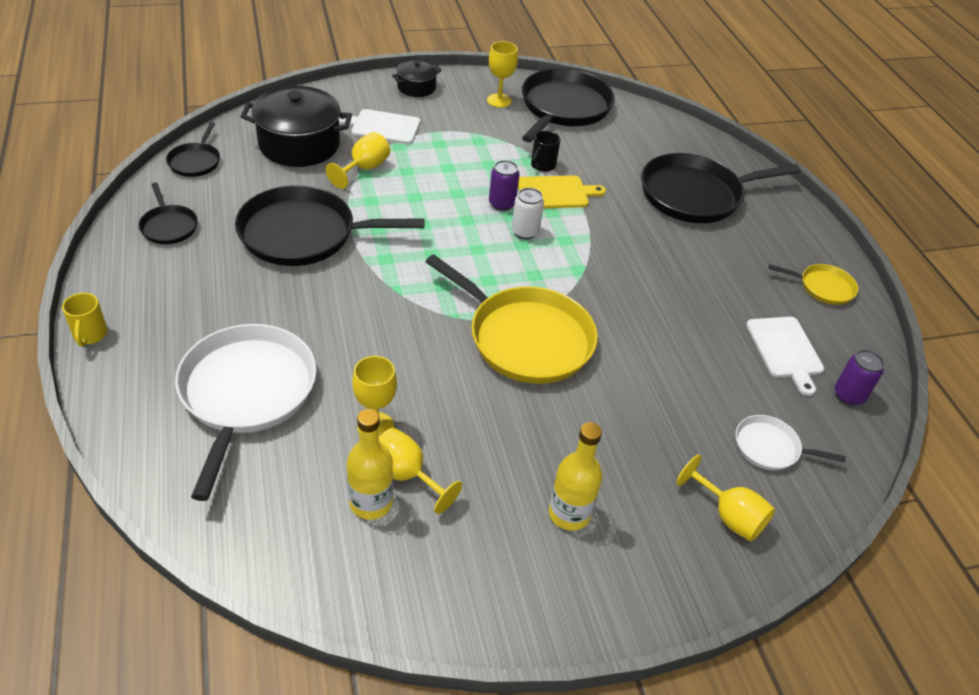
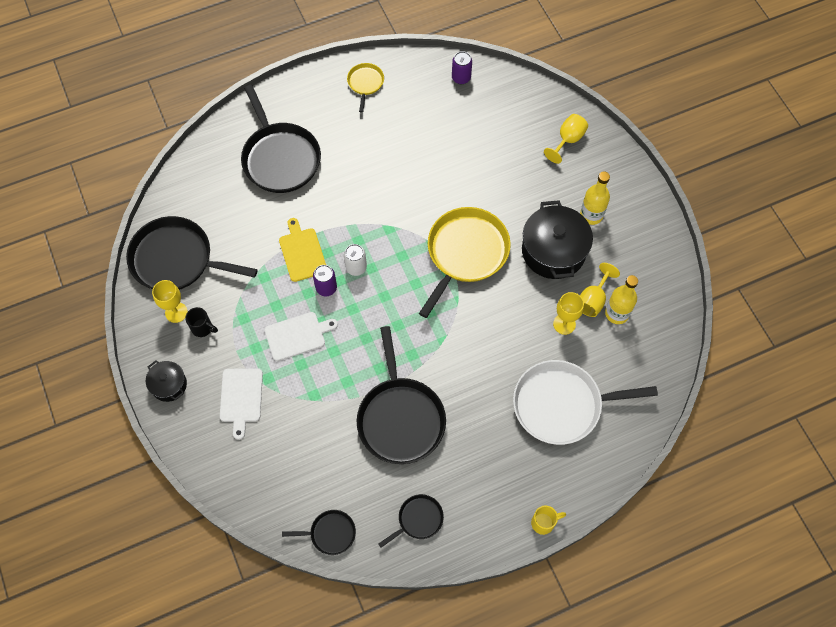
camera: 95 degrees left, 20 degrees up
(299, 145) = (285, 458): black pot -> black pot (553, 251)
(364, 169) = (306, 397): yellow goblet -> none
(542, 165) = (268, 266): black mug -> black mug (203, 328)
(770, 448) = (514, 119): white pan -> none
(785, 350) = (432, 108): white cutting board -> white cutting board (297, 335)

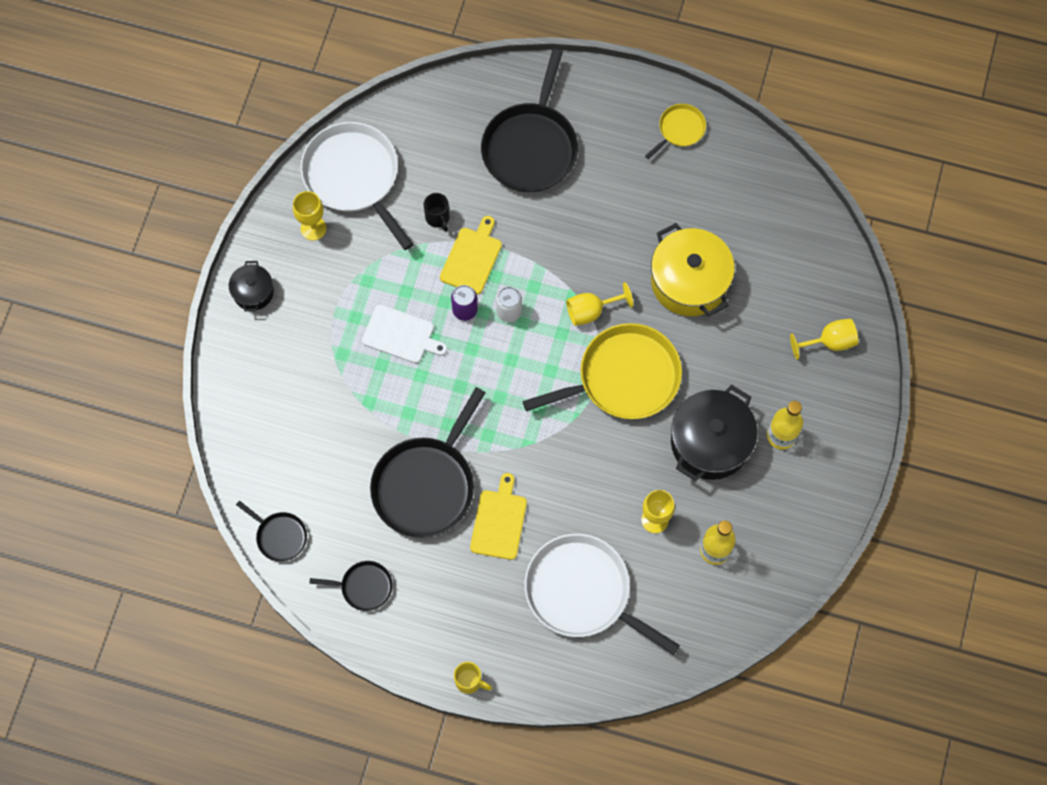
camera: 40 degrees right, 5 degrees up
(176, 259) = (354, 177): black pan -> white pan
(203, 328) = (324, 262): black mug -> black mug (438, 218)
(241, 398) = (304, 354): white cutting board -> none
(452, 166) = (689, 281): none -> yellow pot
(461, 78) = (781, 195): purple can -> none
(469, 403) = (499, 521): none -> yellow cutting board
(593, 300) = (704, 519): yellow goblet -> yellow goblet (591, 311)

